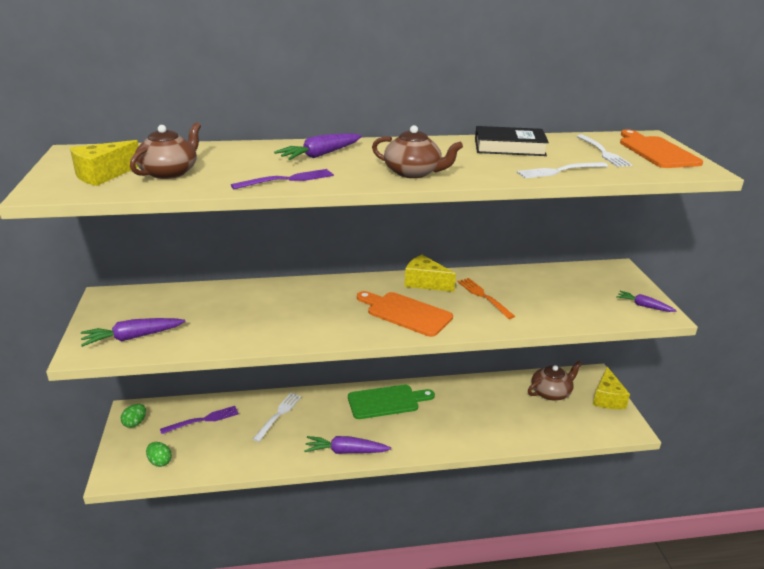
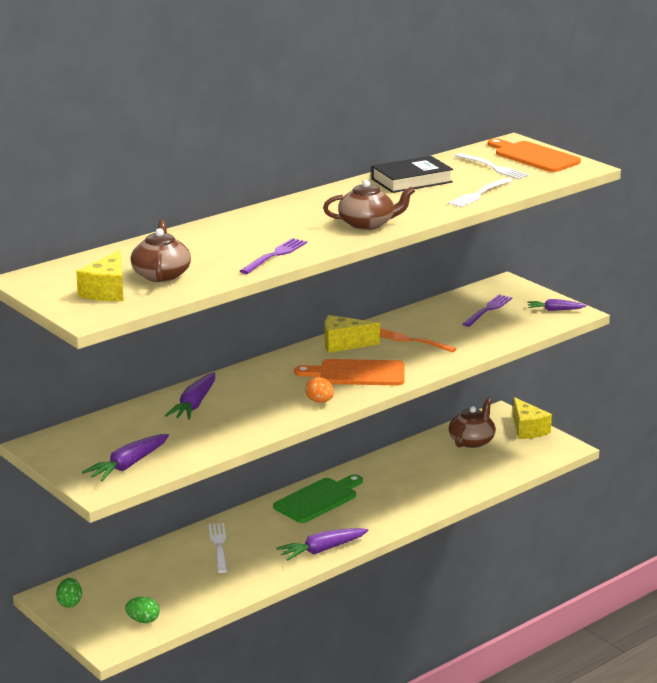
camera: 30 degrees left, 5 degrees down
(203, 420) = (143, 576): purple fork -> purple fork (488, 310)
(320, 155) = (262, 227): purple carrot -> purple carrot (194, 405)
(346, 329) = (320, 401): none -> orange egg

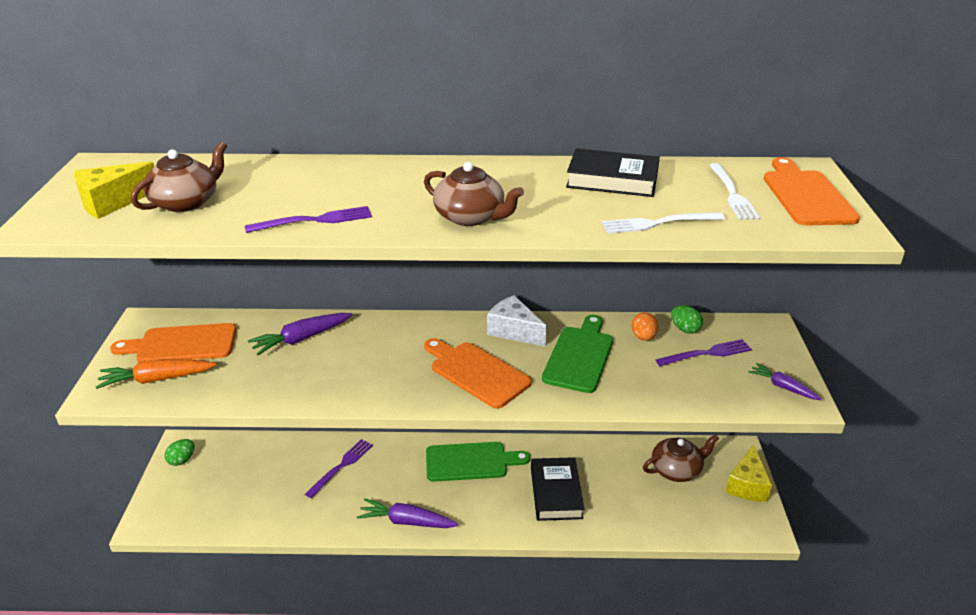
camera: 40 degrees right, 10 degrees up
(103, 443) = (182, 344): none -> orange cutting board
(128, 465) = (157, 379): purple carrot -> orange carrot
(143, 620) = (198, 511): green egg -> green egg (685, 329)
(218, 545) = (342, 466): white fork -> purple fork
(320, 401) = (398, 390): orange egg -> orange egg (643, 337)
(343, 344) = (514, 331): yellow cheese -> white cheese
(406, 488) = (556, 493): none -> black book
(410, 340) = (579, 356): orange fork -> green cutting board

